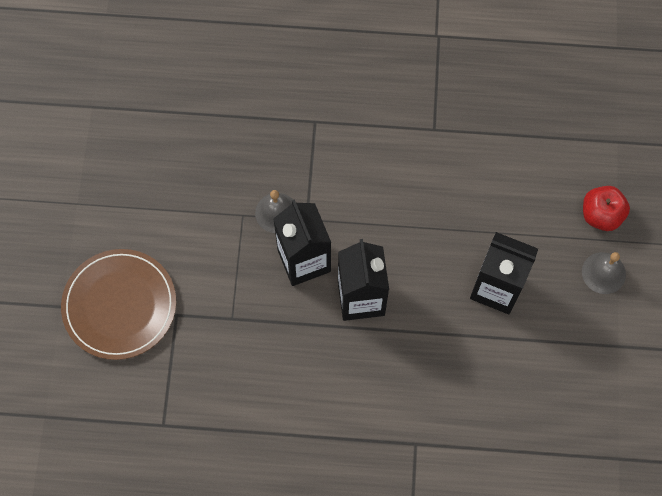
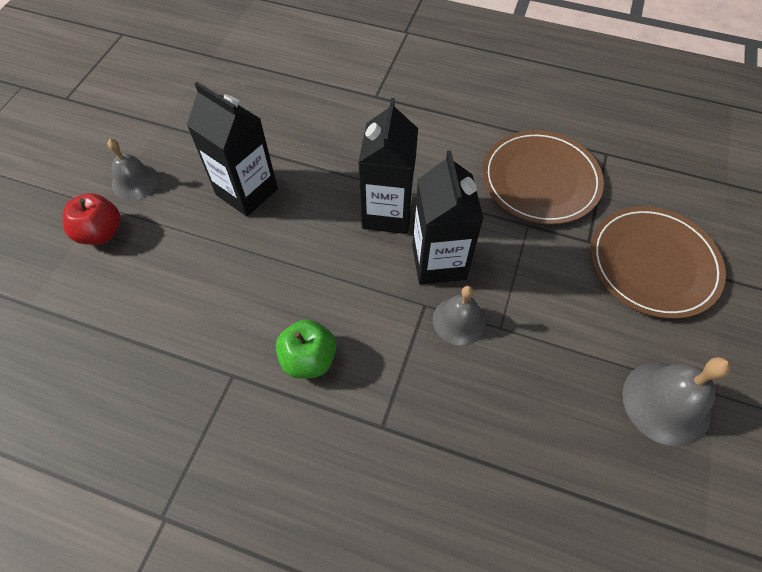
camera: 165 degrees left, 10 degrees down
(114, 187) = (666, 402): none -> grey bell
(226, 373) = (540, 180): none -> brown plate
(383, 154) = (309, 359): none -> green apple

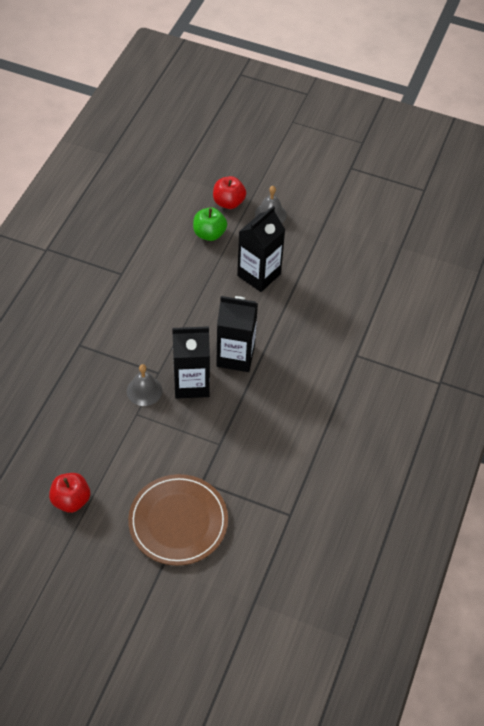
camera: 90 degrees right, 5 degrees down
(309, 359) = (127, 310): green apple -> green apple (209, 234)
(540, 180) = (263, 460): brown plate -> none
(666, 402) = (71, 500): grey bell -> red apple

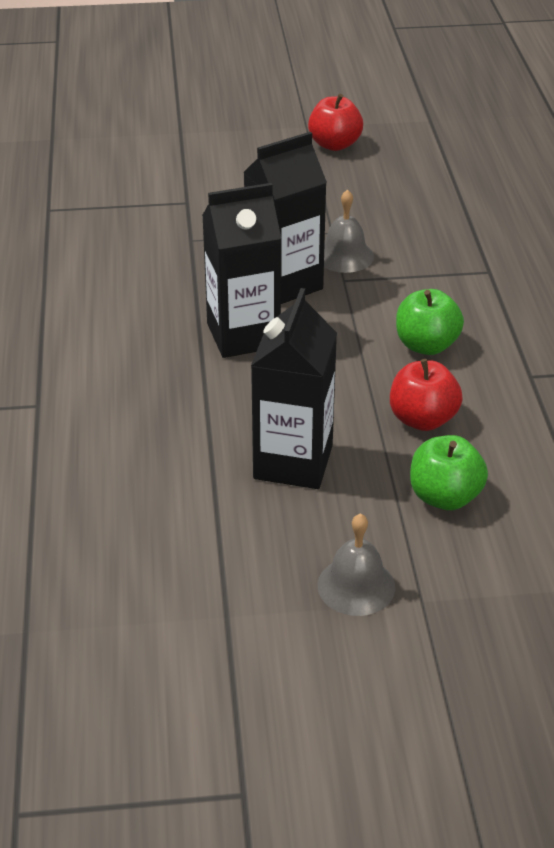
camera: 155 degrees right, 15 degrees down
(153, 311) = (426, 345): none -> green apple
(178, 521) = (190, 165): brown plate -> none
(228, 202) = (462, 574): red apple -> red apple (422, 419)

